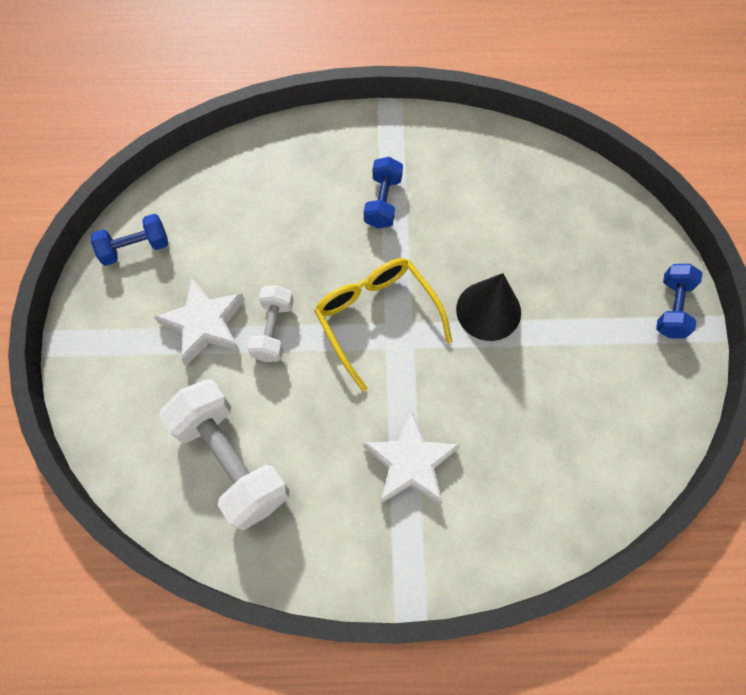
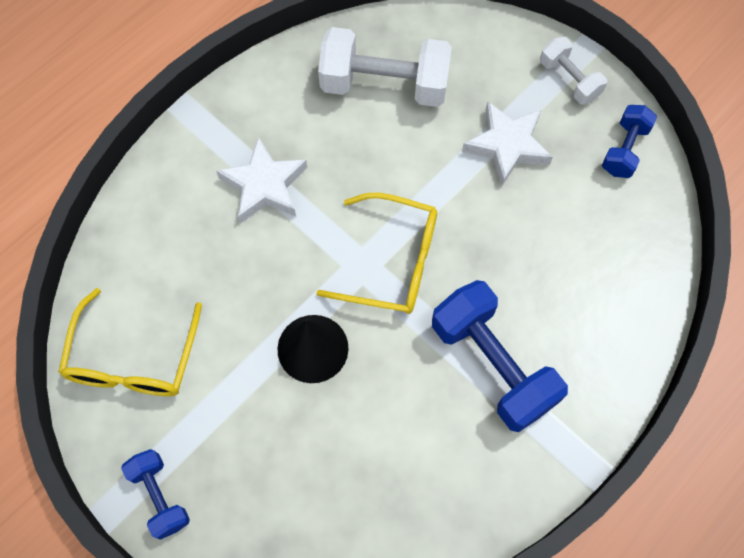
camera: 135 degrees right, 0 degrees up
(273, 330) = (455, 185): white dumbbell -> white dumbbell (569, 80)
(383, 201) = (492, 364): blue dumbbell -> blue dumbbell, size x1.82
(624, 415) = (133, 359): none -> yellow glasses

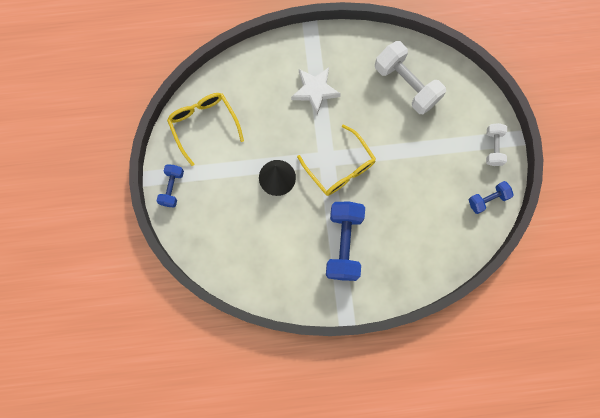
camera: 40 degrees right, 10 degrees up
(133, 359) = (203, 124): yellow glasses -> yellow glasses turned 105 degrees clockwise
(507, 145) = (436, 155): white star -> none

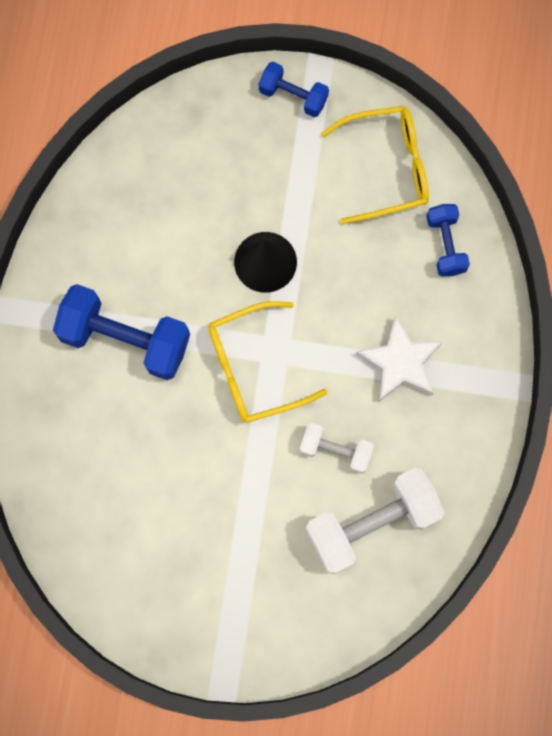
camera: 105 degrees right, 0 degrees up
(487, 199) = (130, 600): blue dumbbell -> blue dumbbell (445, 245)
(493, 147) = (217, 640): white dumbbell -> white dumbbell (335, 450)

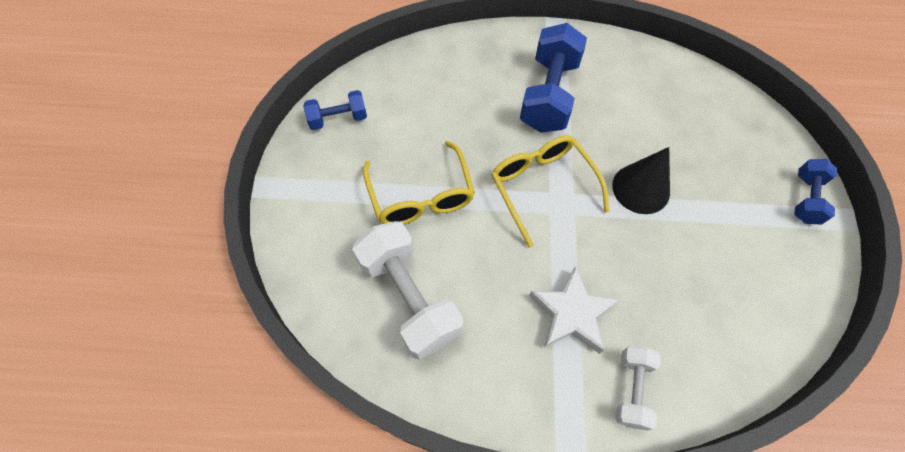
camera: 85 degrees right, 15 degrees down
(335, 450) = (476, 260): white dumbbell -> white dumbbell (632, 389)
(387, 168) = (768, 287): yellow glasses -> yellow glasses (421, 196)
(445, 245) = (706, 352): blue dumbbell -> blue dumbbell (338, 119)

